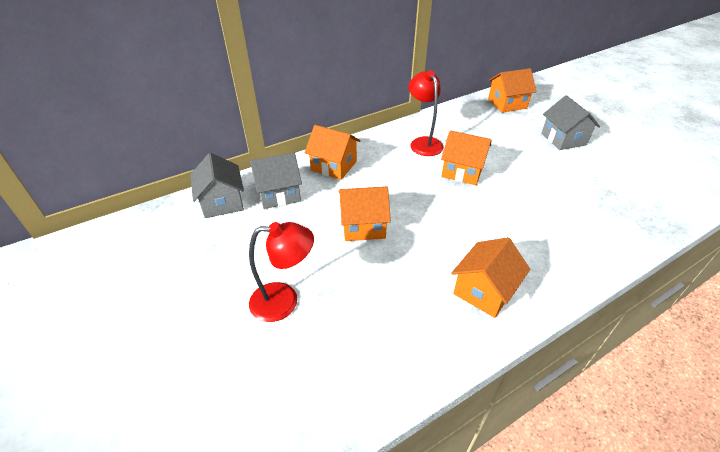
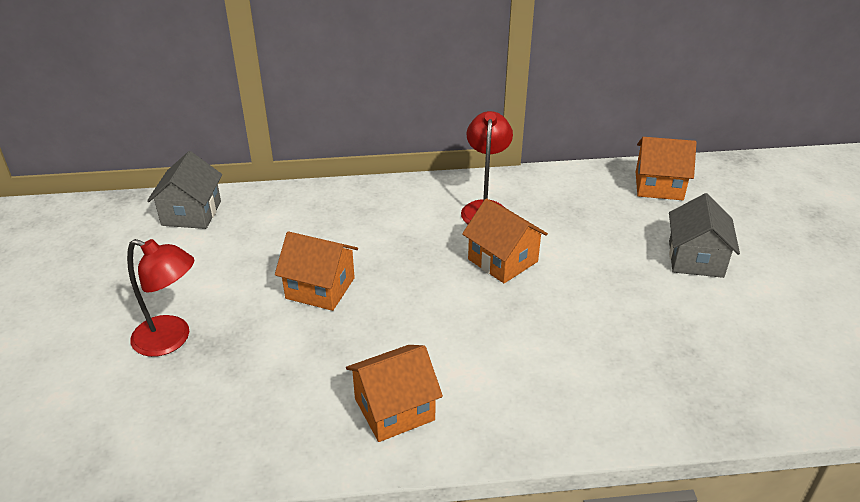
camera: 25 degrees right, 5 degrees down
(279, 194) = (257, 222): grey house -> none
(334, 166) = (346, 207): orange house -> none

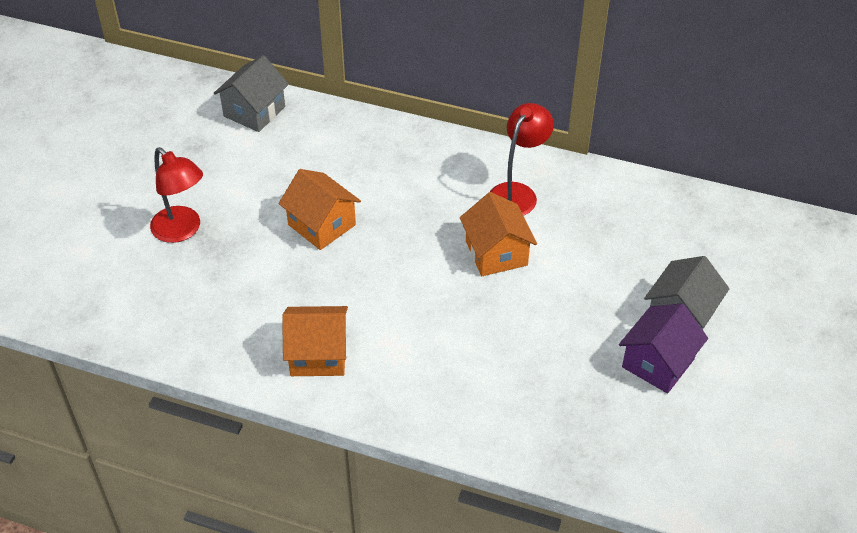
camera: 25 degrees right, 10 degrees up
(658, 186) = (710, 224): orange house -> none
(710, 302) = (658, 363): none -> purple house

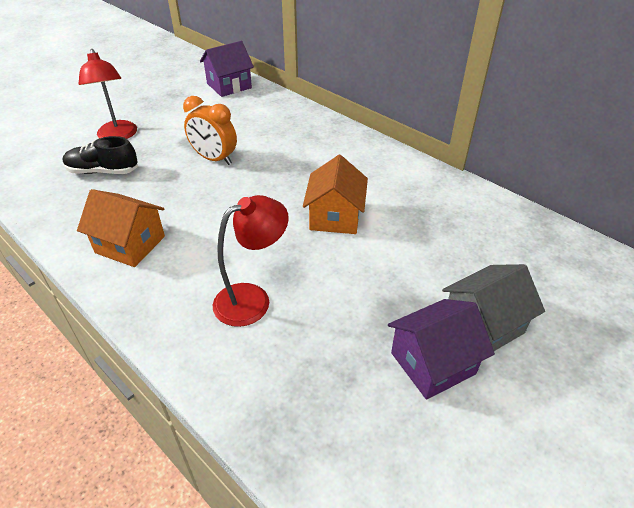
camera: 25 degrees right, 5 degrees down
(209, 282) = (103, 171): none -> black shoe
(254, 111) = (229, 86): grey house -> purple house
(321, 225) = (214, 159): orange house -> orange clock
(517, 193) = (384, 180): red lamp -> red lamp (252, 299)

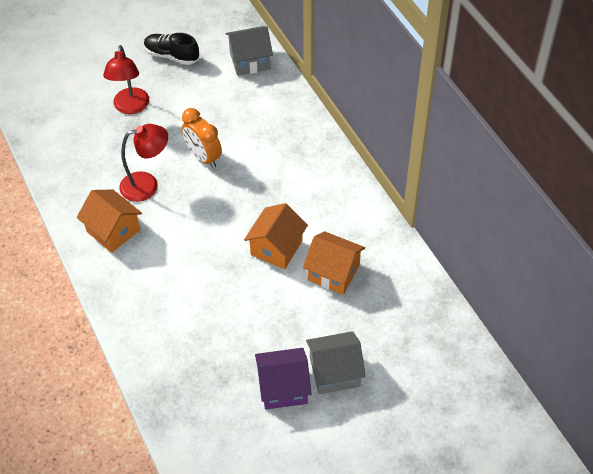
camera: 20 degrees right, 10 degrees up
(103, 171) = (109, 147): black shoe -> black shoe (171, 56)
(229, 86) = (250, 61): purple house -> grey house
(252, 299) = (184, 304): red lamp -> red lamp (147, 185)
(412, 225) = (333, 272): none -> orange house

